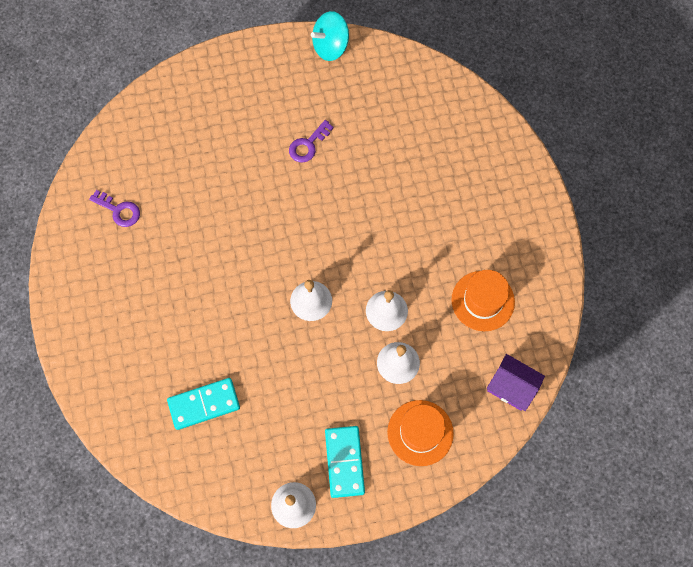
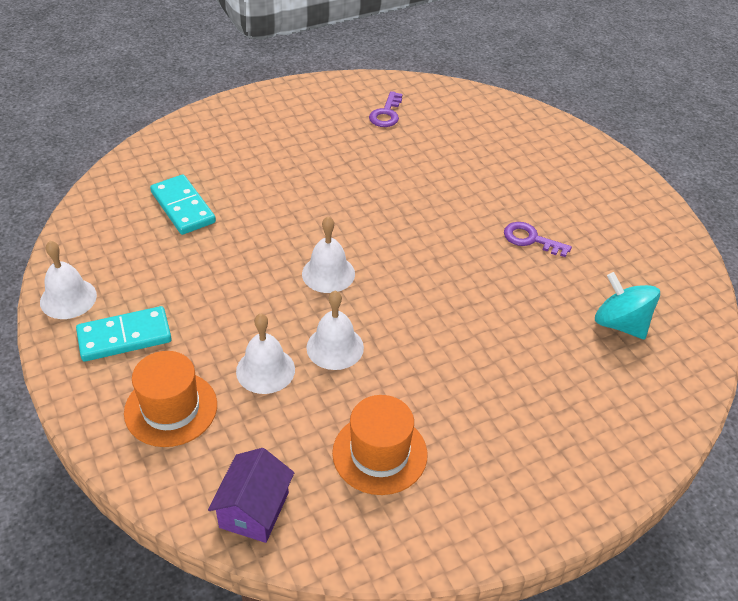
camera: 75 degrees right, 25 degrees down
(330, 46) = (675, 238): turquoise spinning top -> turquoise spinning top (620, 324)

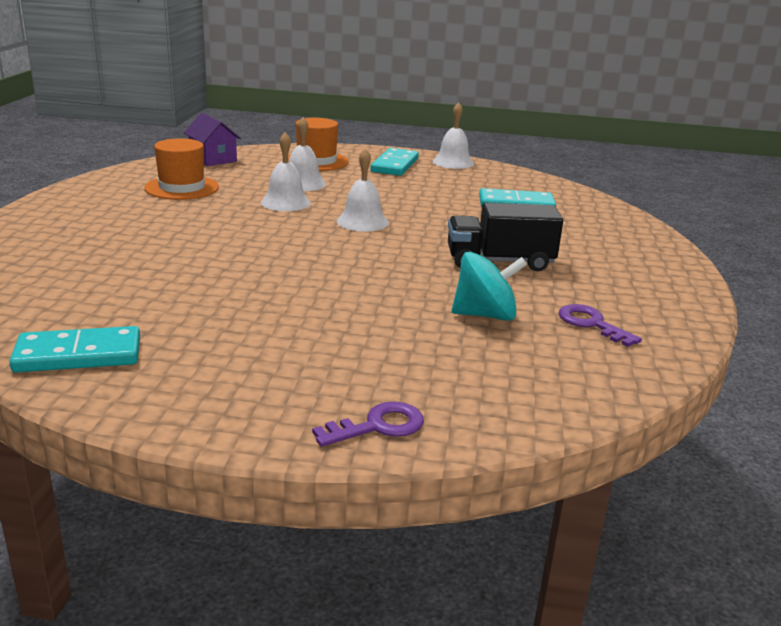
camera: 125 degrees right, 20 degrees down
(331, 173) = (499, 262): none -> black truck
(530, 239) = (262, 308): purple key -> purple key (378, 426)
(620, 324) = (91, 297): turquoise spinning top -> turquoise spinning top (485, 315)
(668, 275) = (78, 355): none -> turquoise domino

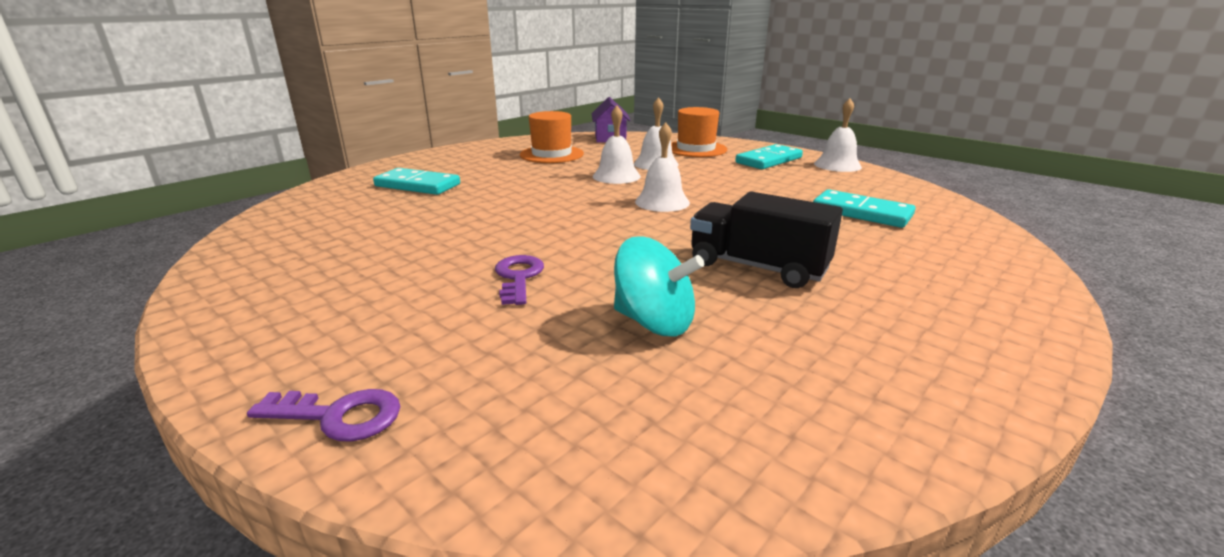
camera: 35 degrees right, 0 degrees up
(78, 355) = (259, 261): turquoise domino -> turquoise domino (418, 185)
(591, 324) = (784, 374): purple key -> purple key (518, 277)

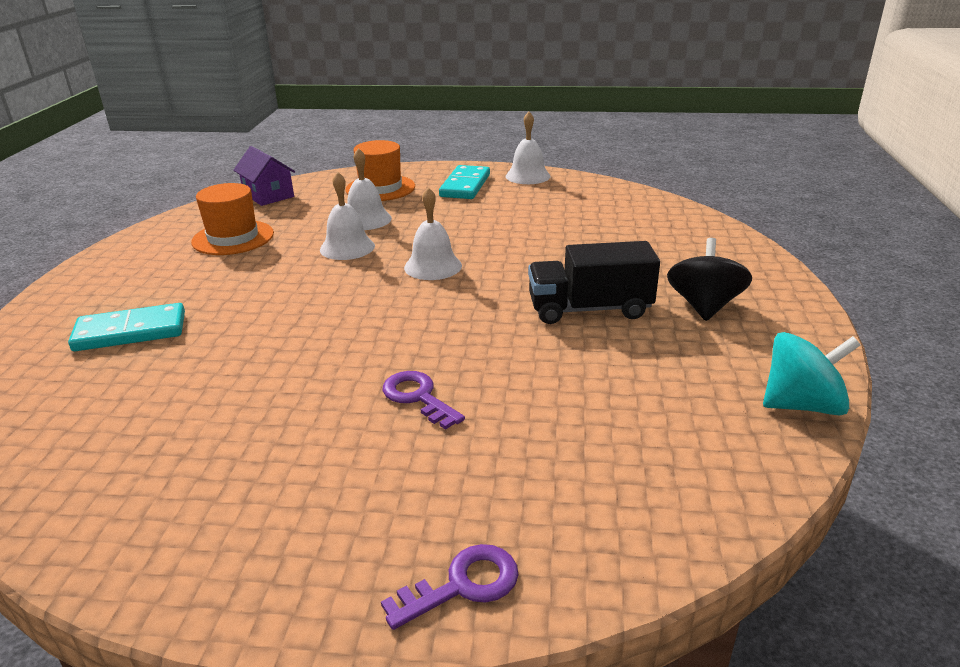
camera: 35 degrees left, 5 degrees up
(654, 322) = (579, 390): turquoise spinning top -> turquoise spinning top (801, 405)
(861, 212) = (600, 226): turquoise domino -> none
(893, 303) = (704, 306): none -> black spinning top

